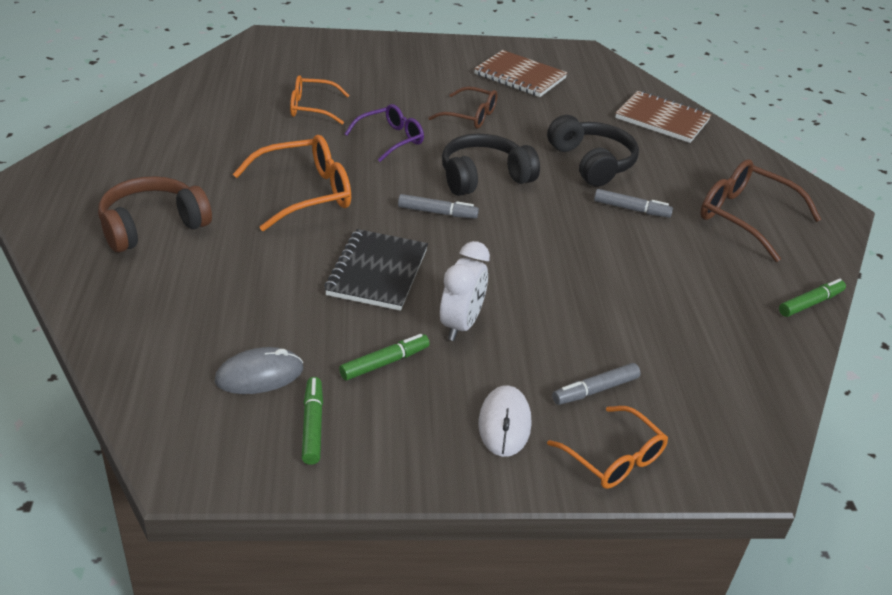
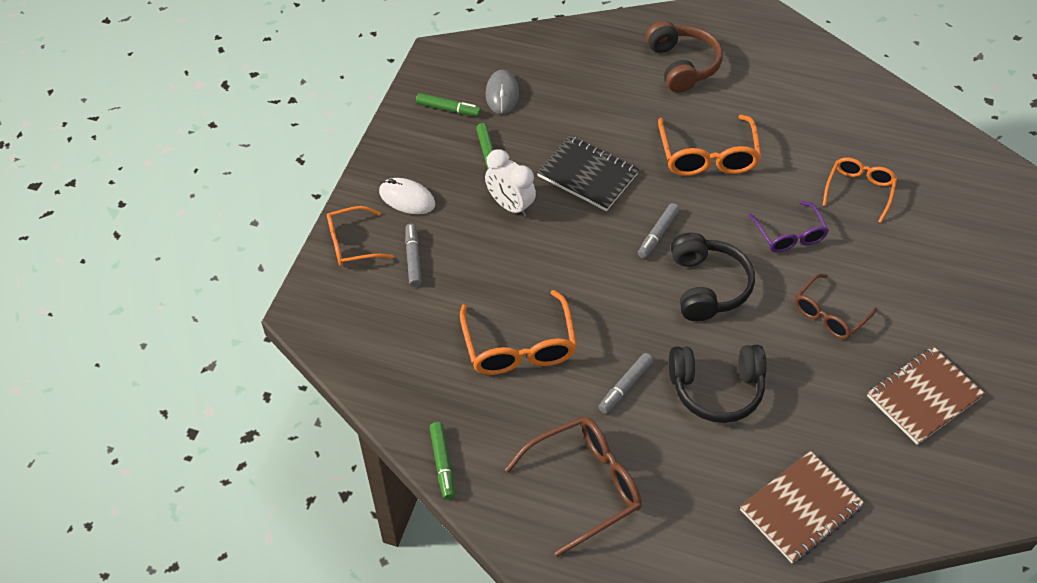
camera: 115 degrees right, 15 degrees up
(643, 280) = (519, 345): none -> orange glasses

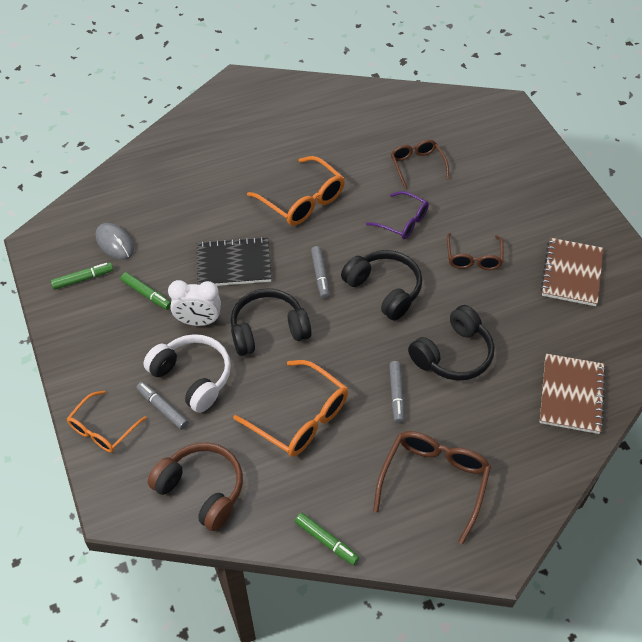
camera: 40 degrees left, 0 degrees up
(407, 198) = (114, 366): white mouse -> none
(461, 250) = (193, 377): none -> white headphones
(563, 252) = (268, 330): none -> black headphones
(682, 65) = (227, 147): brown headphones -> brown headphones (202, 489)
(859, 191) = (417, 166): orange glasses -> brown glasses

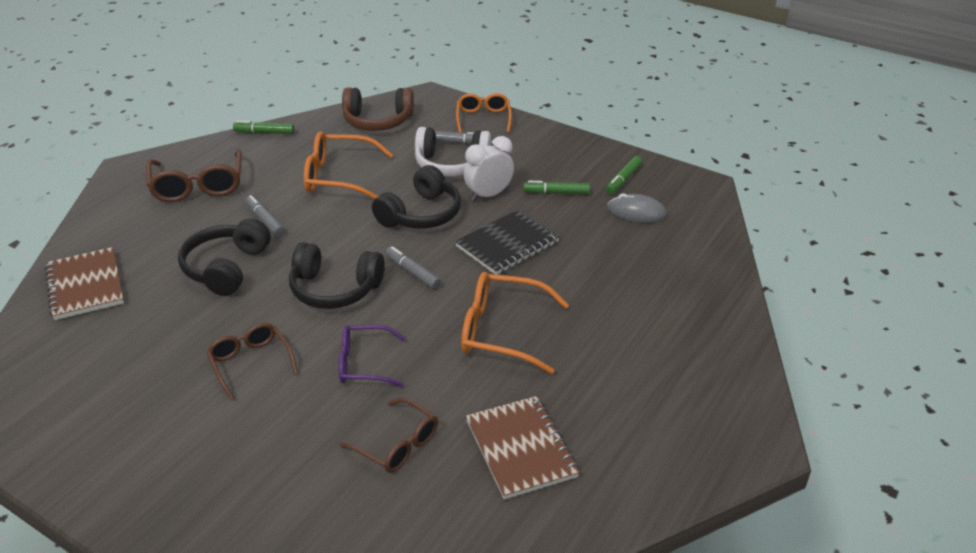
camera: 145 degrees right, 15 degrees down
(571, 273) = (114, 401): brown notebook -> brown notebook (520, 449)

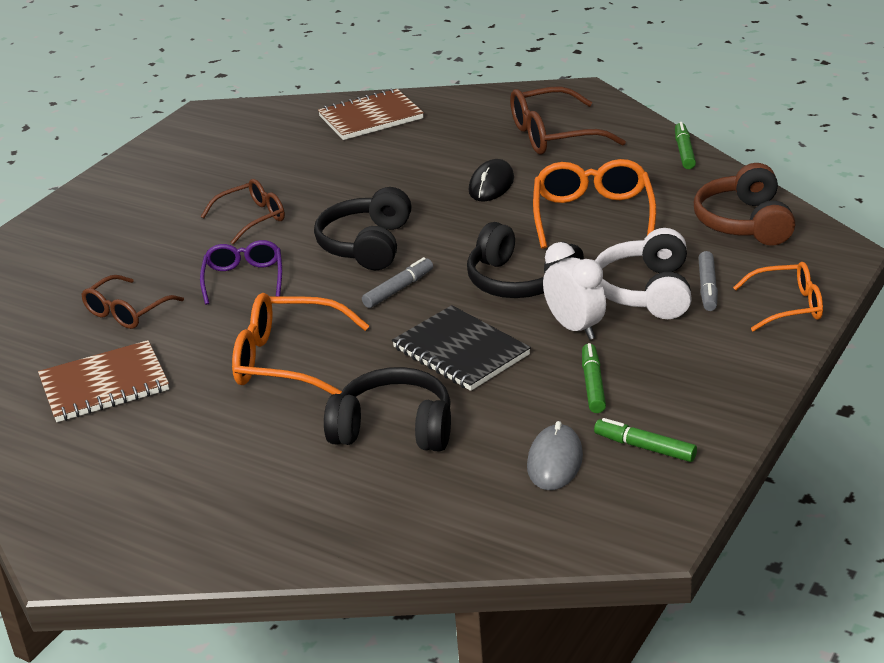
camera: 90 degrees right, 5 degrees down
(226, 268) = (402, 179): black headphones -> black headphones (394, 428)
(265, 220) = (491, 185): grey marker -> black mouse
(503, 331) = (288, 360): orange glasses -> orange glasses turned 90 degrees counterclockwise

